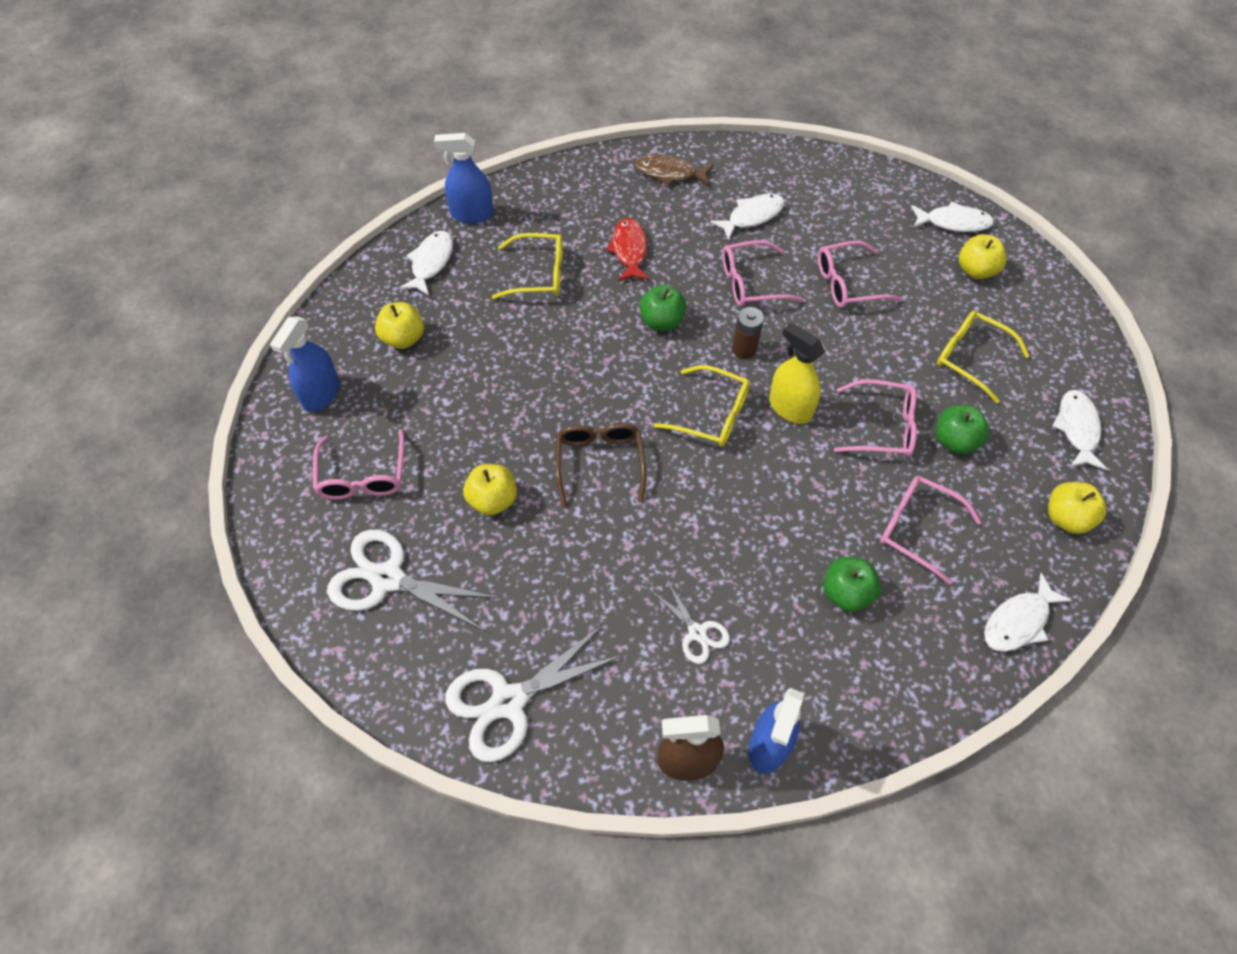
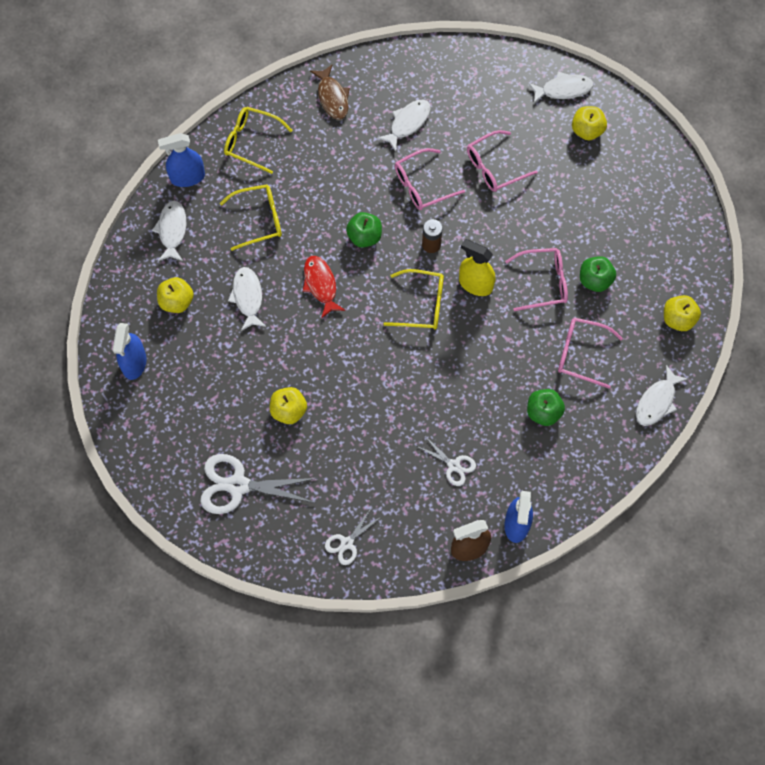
camera: 15 degrees left, 10 degrees up
(362, 476) = (191, 418): pink glasses -> none
(508, 701) = (347, 543): white scissors -> white scissors, size x0.54
(599, 462) = (353, 363): brown glasses -> none
(629, 250) = (322, 179): red fish -> red fish (321, 285)
(670, 173) = (332, 97): brown fish -> brown fish turned 105 degrees counterclockwise
(970, 358) = (595, 209): yellow glasses -> yellow glasses (251, 142)
(1077, 429) = (677, 248): white fish -> white fish (248, 297)

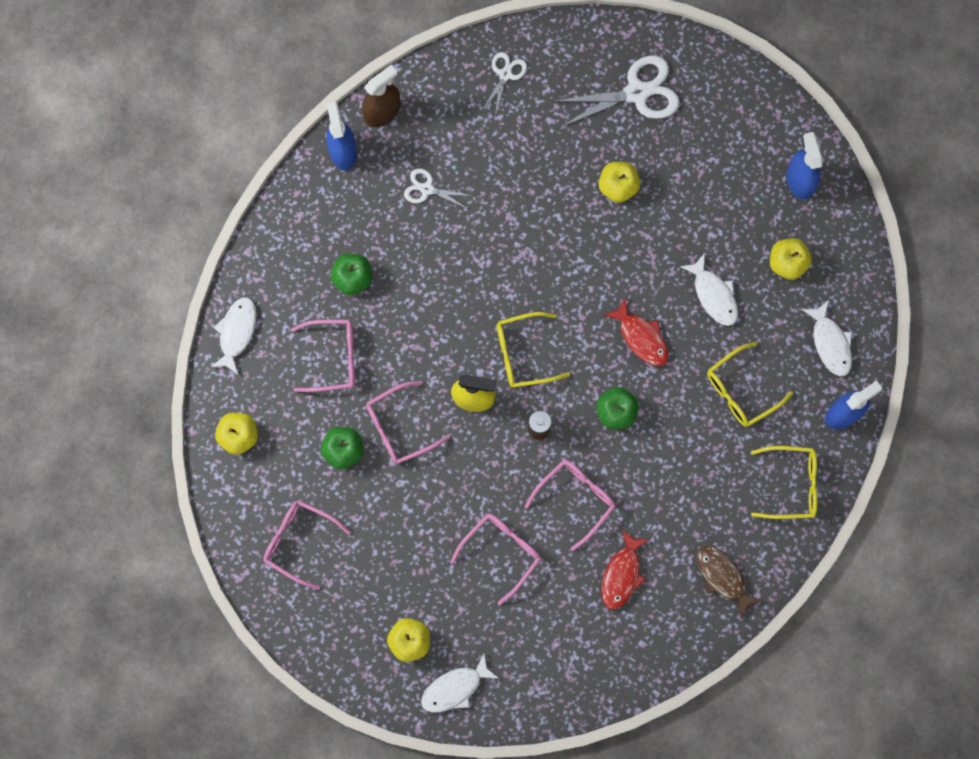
camera: 160 degrees right, 10 degrees up
(407, 123) = (622, 574): white fish -> red fish
(652, 226) = (299, 541): none -> pink glasses

